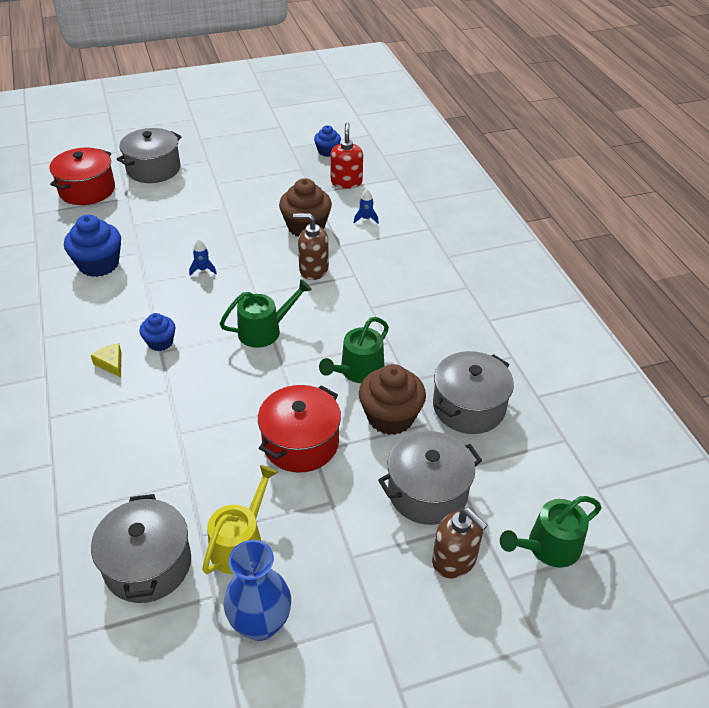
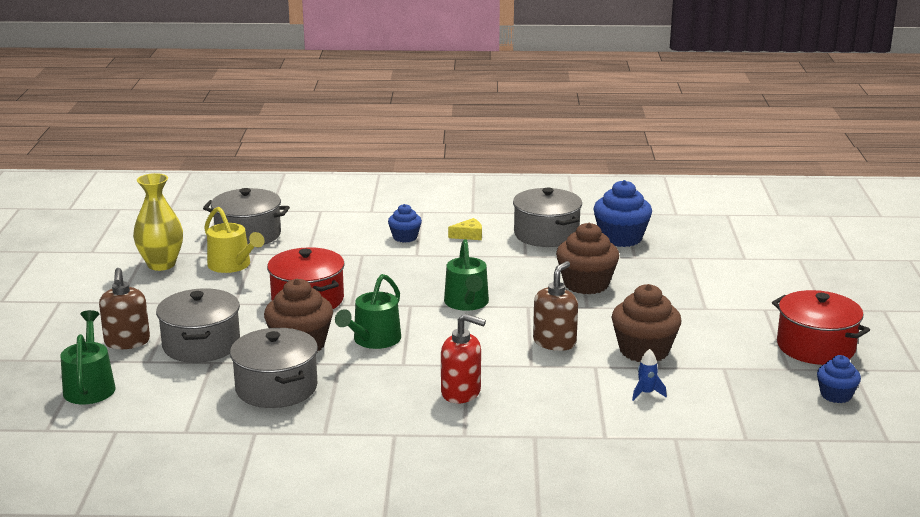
camera: 110 degrees right, 20 degrees down
(87, 190) = (766, 240): red pot -> red pot (815, 347)
(153, 169) = (806, 276): grey pot -> grey pot (546, 234)
(160, 342) = (483, 256): blue cupcake -> blue cupcake (405, 237)
(203, 270) = (586, 284): blue rocket -> brown cupcake
(260, 623) = (161, 264): blue vase -> yellow vase
(346, 182) = (744, 395): red soap dispenser -> red soap dispenser (461, 393)
(358, 371) = (373, 340): green watering can -> green watering can turned 120 degrees counterclockwise
(454, 560) = (127, 342): brown soap dispenser -> brown soap dispenser turned 75 degrees counterclockwise

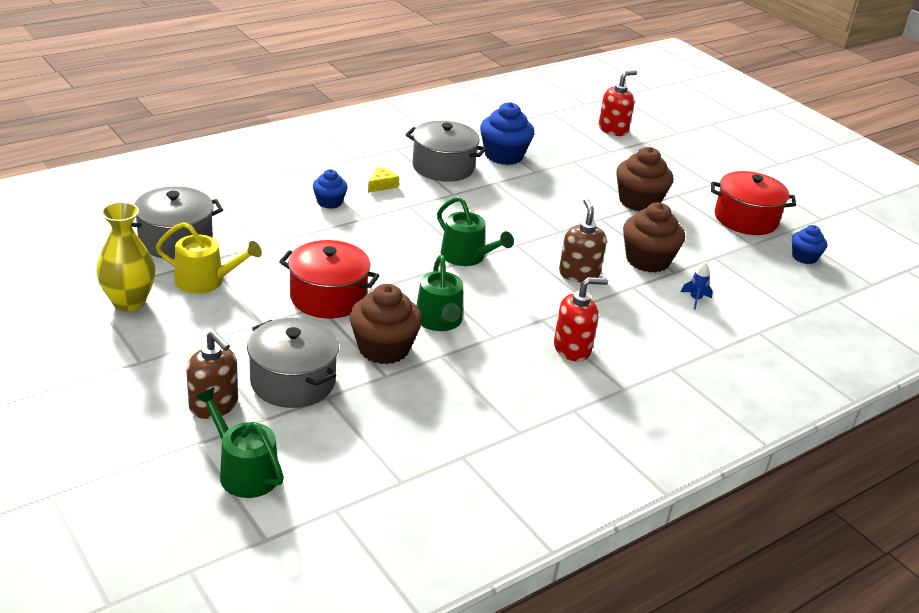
camera: 40 degrees left, 10 degrees up
(276, 388) = (421, 402): grey pot -> none
(586, 284) = (533, 209): brown cupcake -> brown cupcake (639, 201)
(776, 241) = (613, 129): none -> red soap dispenser

